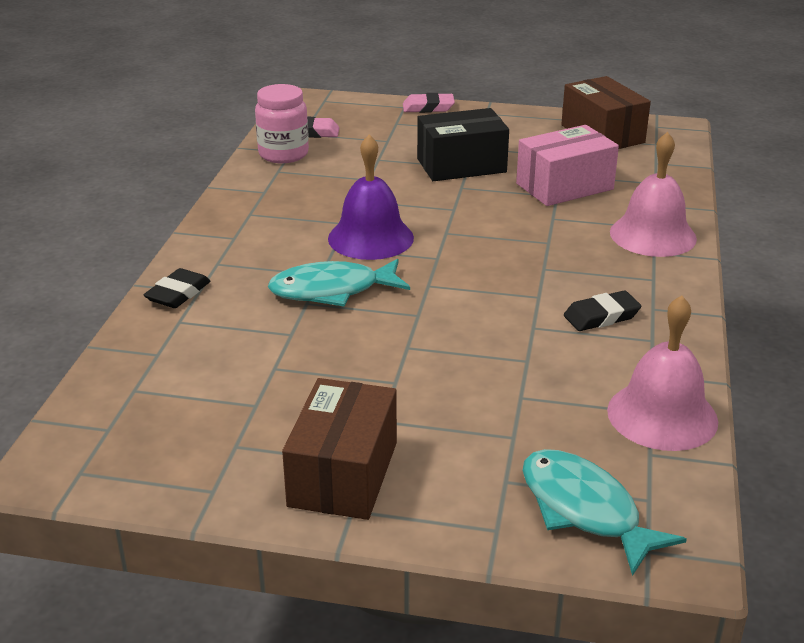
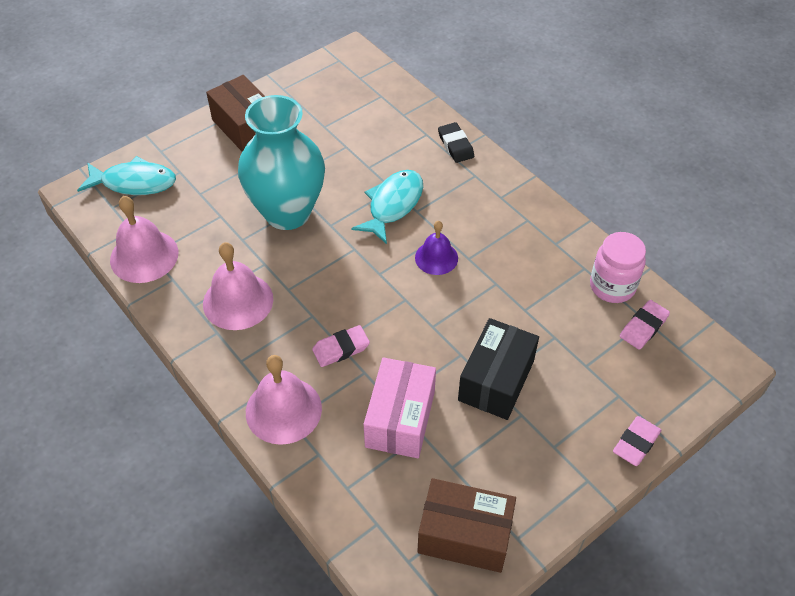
camera: 130 degrees right, 20 degrees up
(370, 238) = (436, 258): purple bell -> purple bell, size x0.64
(443, 351) = (287, 212): none -> turquoise vase
(551, 238) = (341, 348): none -> pink eraser
(601, 316) = (238, 301): black eraser -> pink bell

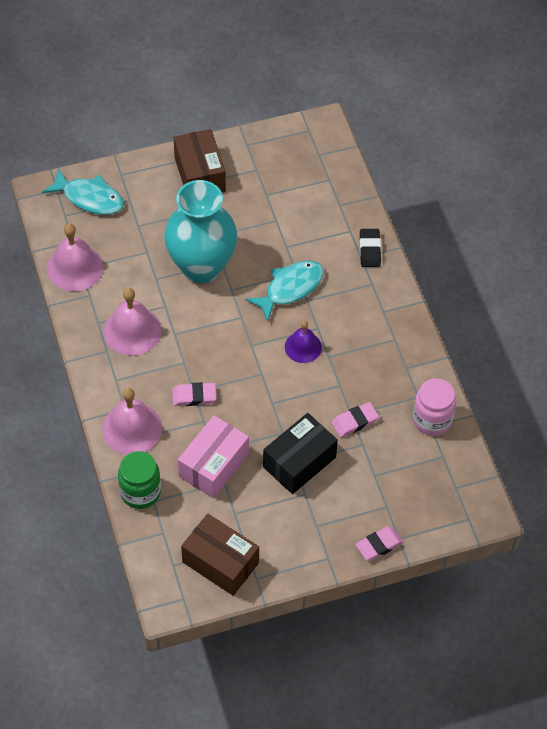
camera: 20 degrees right, 5 degrees up
(326, 483) = (140, 492): none -> green jar
(643, 327) = (437, 461): pink eraser -> pink eraser (354, 421)

